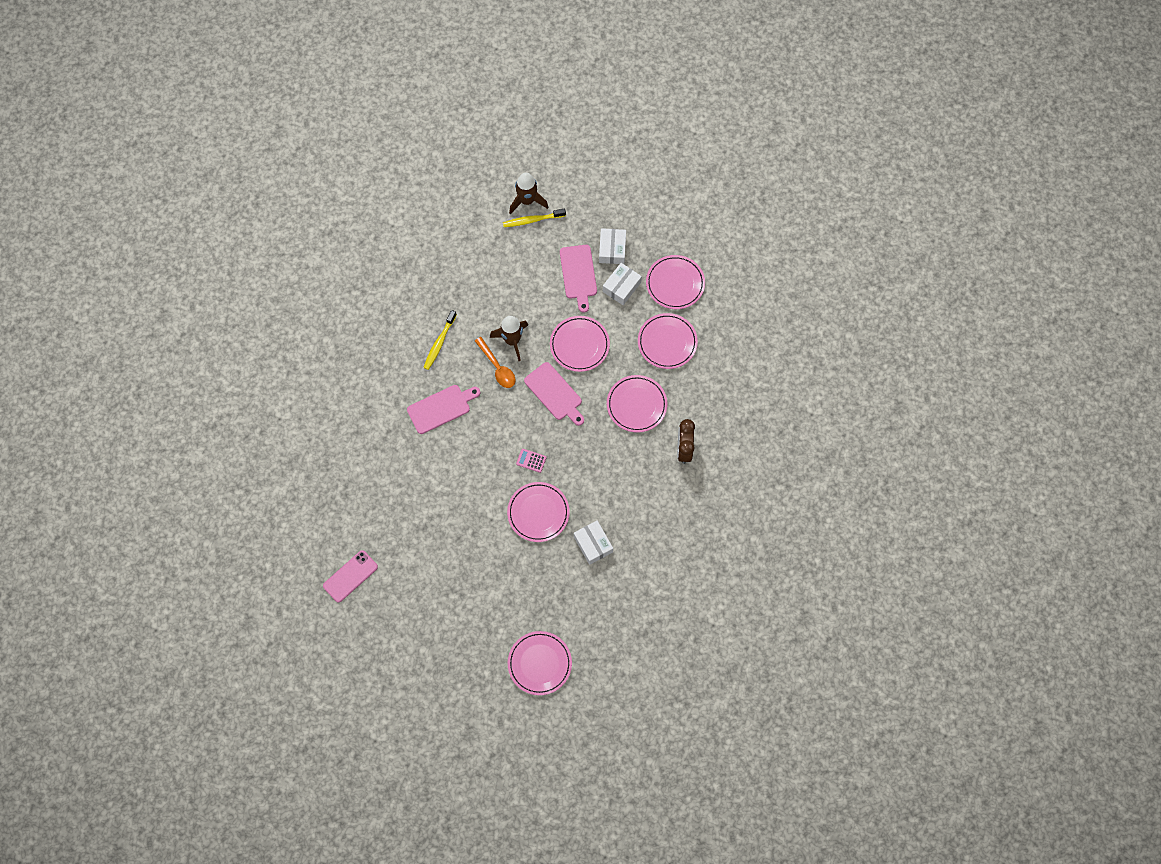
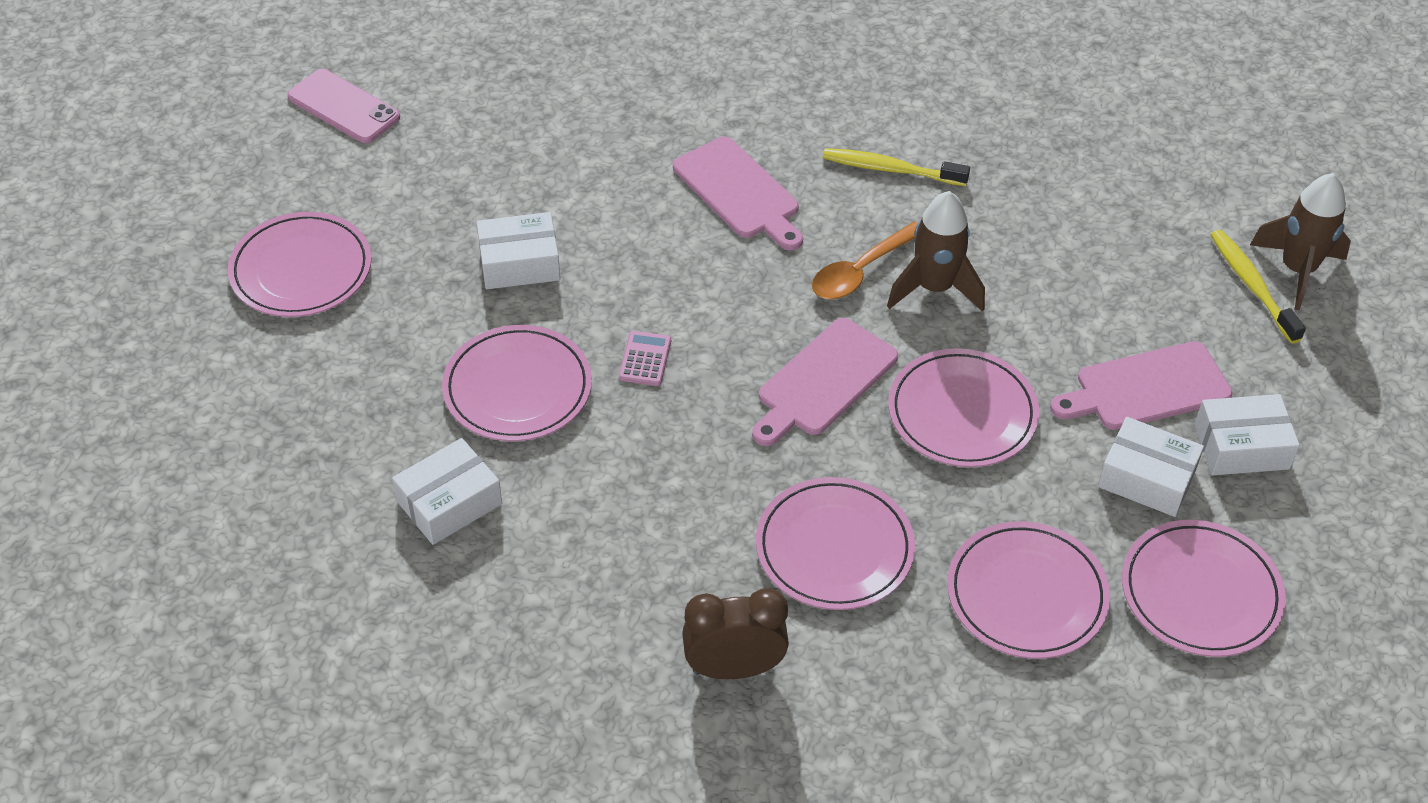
camera: 80 degrees right, 20 degrees down
(467, 505) = (519, 263): none -> white box
(539, 663) = (148, 436): pink plate -> pink plate (301, 270)

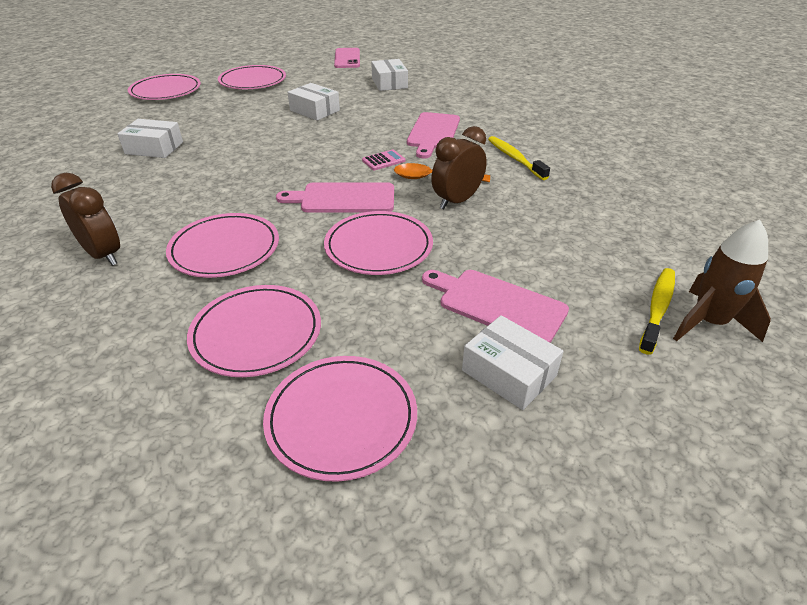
camera: 50 degrees right, 10 degrees down
(517, 388) = (240, 136): pink plate -> pink plate (166, 91)
(645, 359) = (295, 153): pink calculator -> pink calculator (383, 161)
(934, 288) = (457, 201): brown rocket -> brown clock
(1146, 478) = (419, 340): white box -> white box (389, 83)

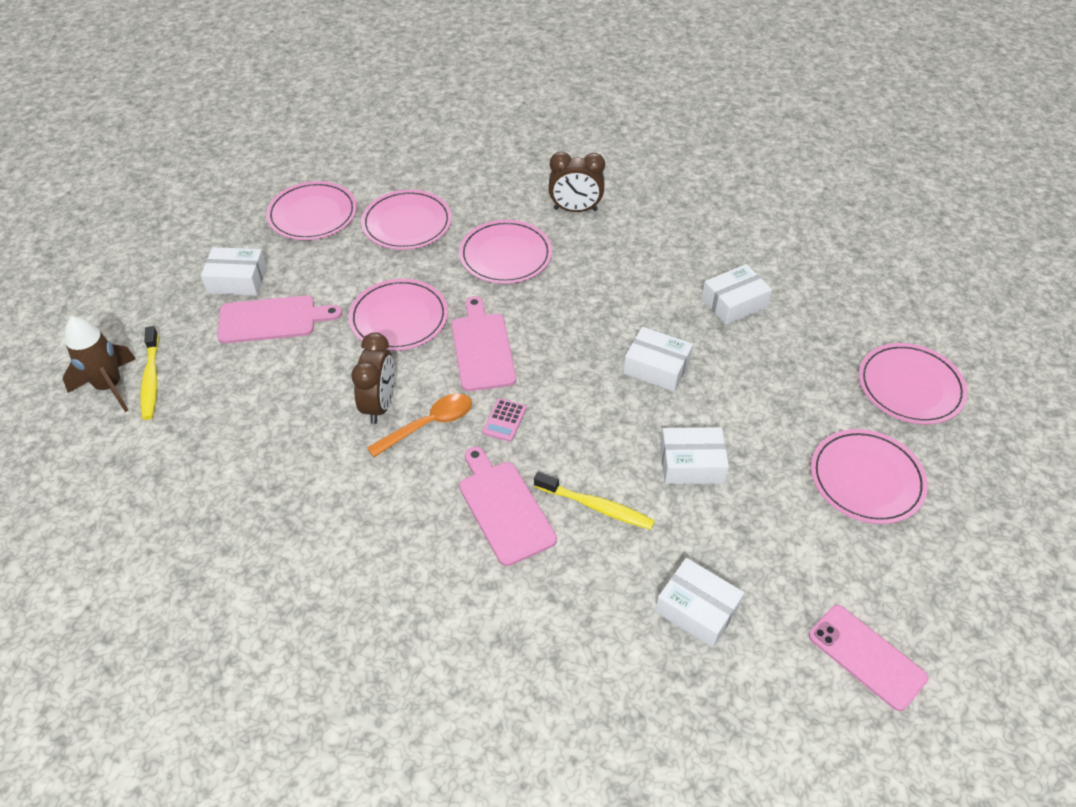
camera: 140 degrees right, 10 degrees up
(258, 144) = (656, 367): none -> white box
(343, 198) = (482, 348): pink cutting board -> pink cutting board turned 60 degrees counterclockwise
(515, 158) = (370, 515): yellow toothbrush -> yellow toothbrush (596, 506)

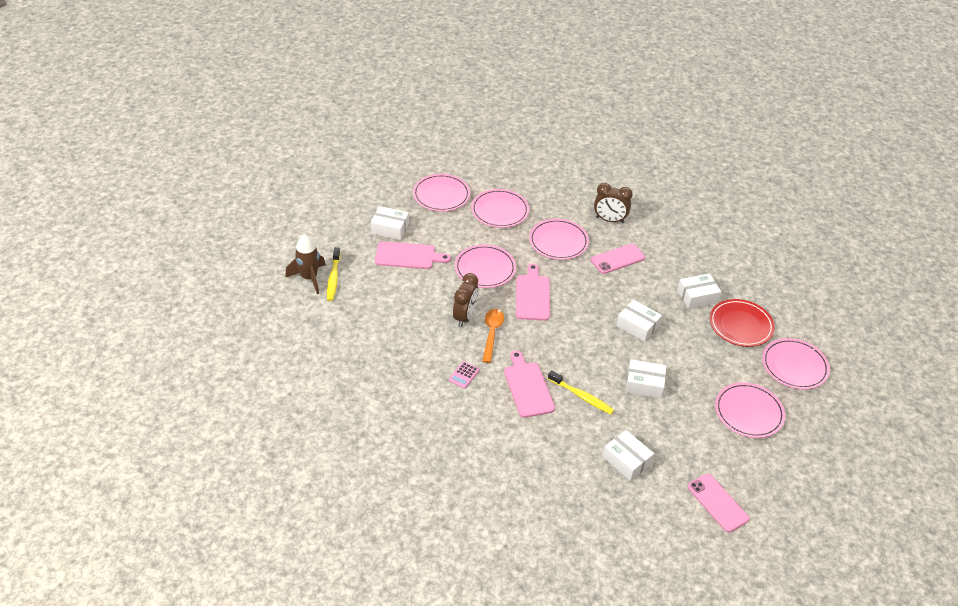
camera: 10 degrees right, 5 degrees down
(428, 425) = (492, 333): orange spoon -> orange spoon turned 60 degrees counterclockwise
(504, 420) = (538, 339): pink calculator -> pink calculator (464, 375)
(601, 266) = (617, 259): none -> pink phone
(811, 336) = (740, 325): none -> red plate

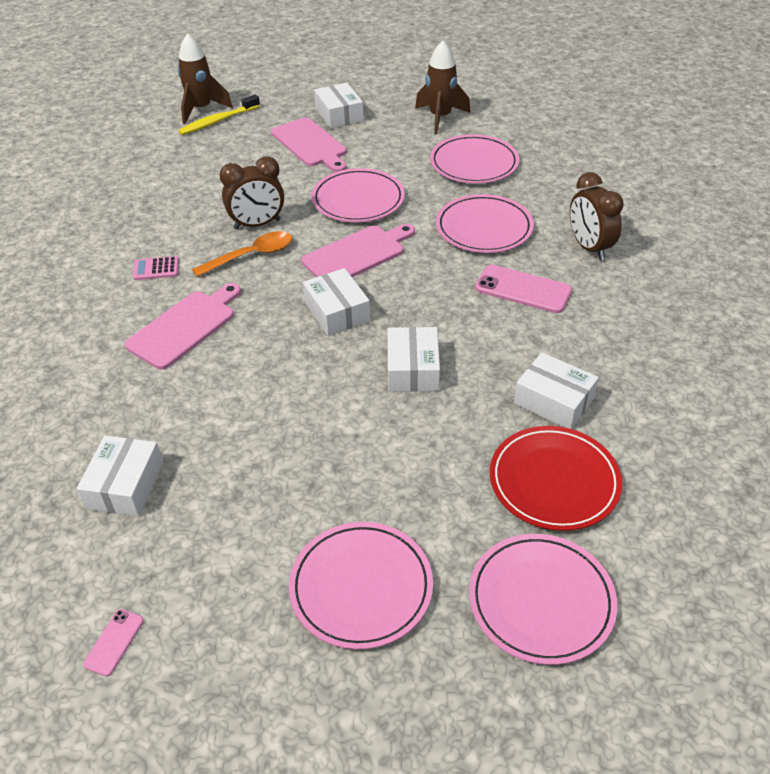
camera: 55 degrees right, 0 degrees up
(441, 195) = (440, 118): pink plate -> brown rocket
(582, 396) = (214, 381): yellow toothbrush -> none
(644, 384) = (300, 431): white box -> white box (337, 312)
(717, 503) = (114, 642): pink phone -> pink phone, size x0.52

